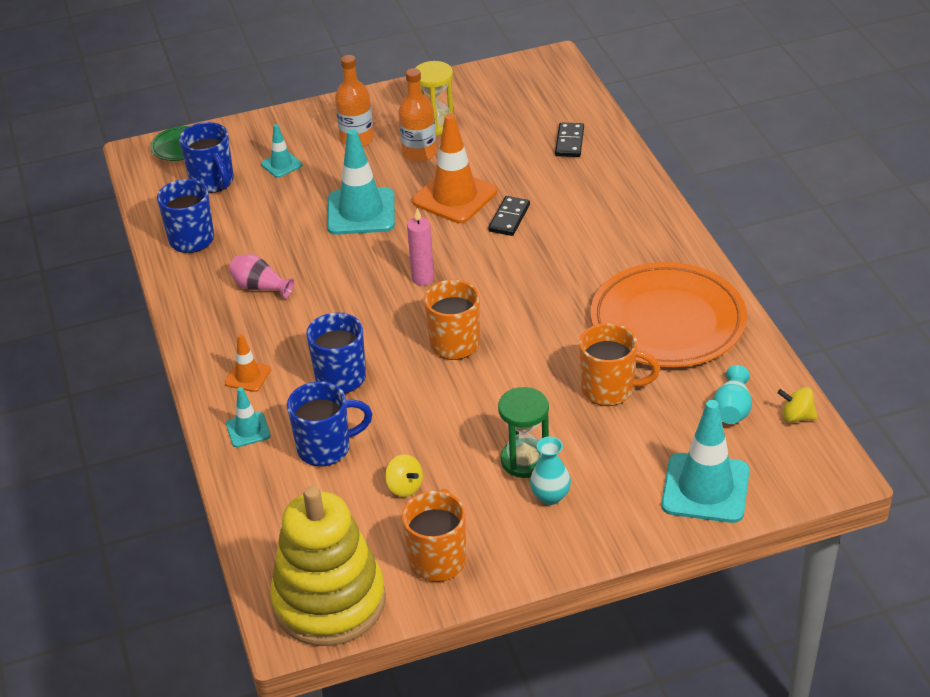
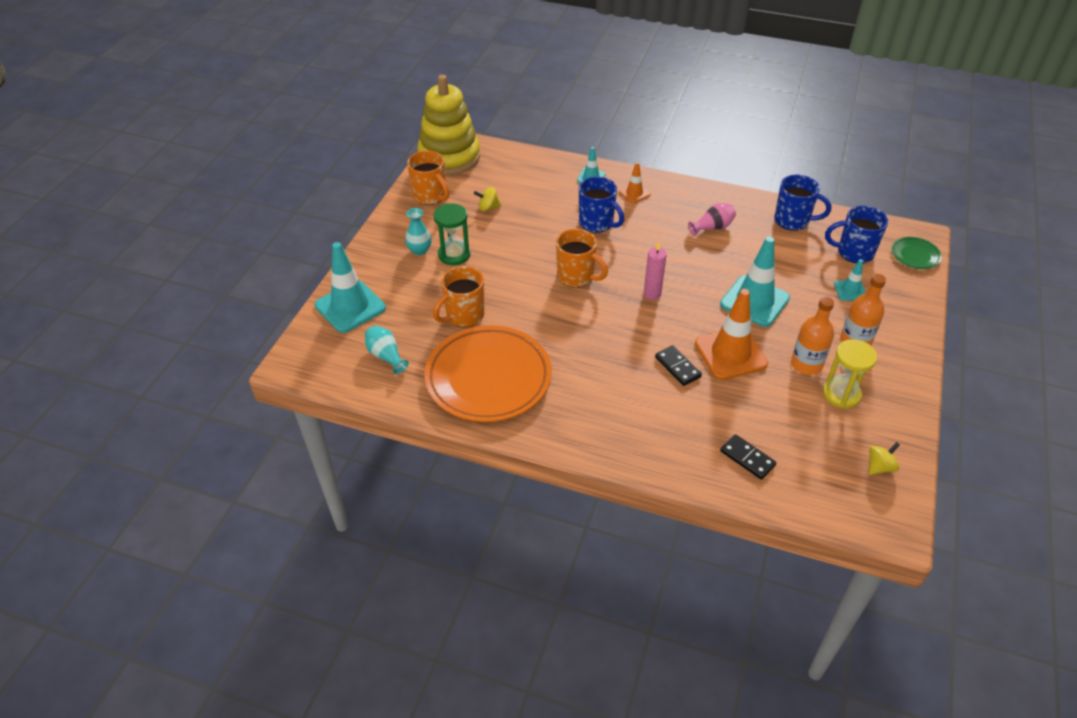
camera: 125 degrees right, 5 degrees up
(326, 448) = (547, 195): blue mug -> none
(796, 417) = (345, 379): yellow spinning top -> yellow spinning top (879, 467)

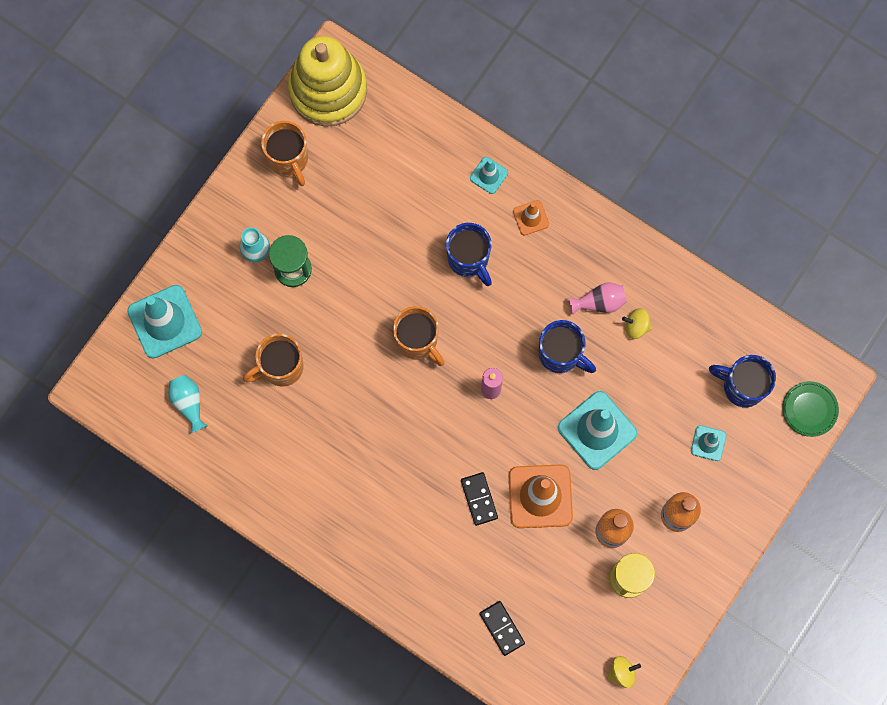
camera: 15 degrees right, 30 degrees up
(488, 207) = (351, 198): yellow spinning top -> yellow spinning top (636, 326)
(488, 378) = (284, 461): orange plate -> none
(793, 221) = (697, 316): blue mug -> blue mug (560, 354)

